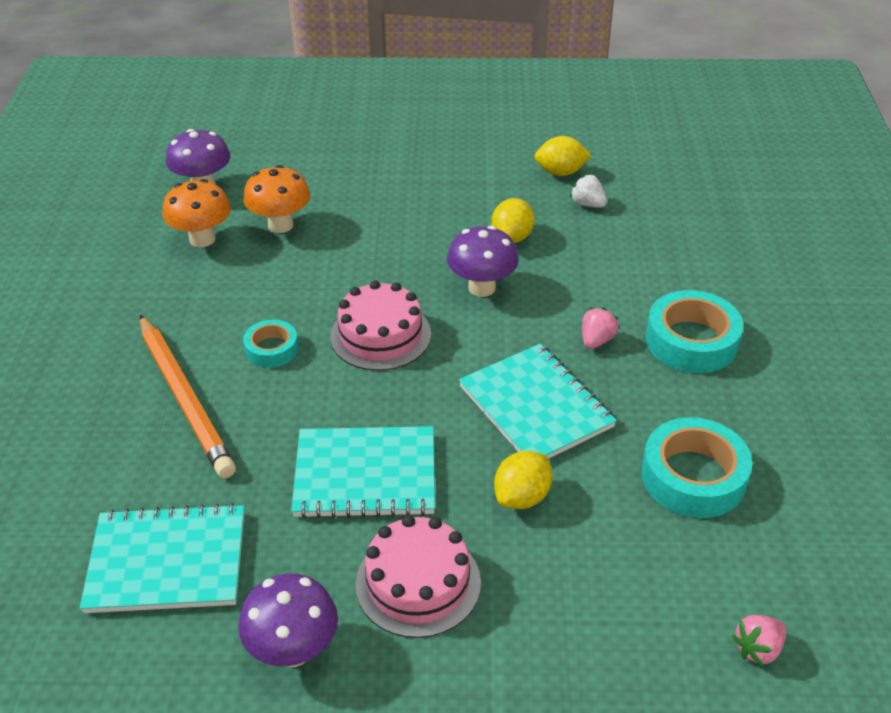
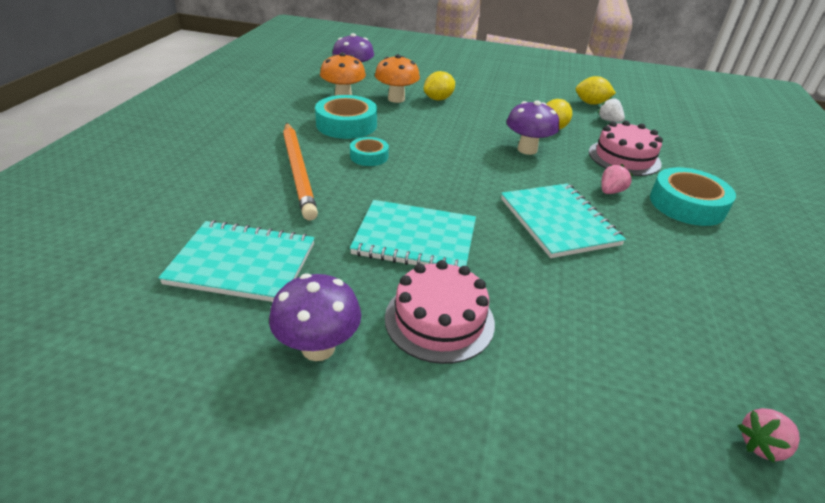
camera: 10 degrees right, 5 degrees down
(380, 335) = (448, 162): pink cake -> pink cake (624, 158)
(522, 497) = (539, 277): yellow lemon -> yellow lemon (438, 99)
(693, 477) = (690, 291): turquoise tape -> turquoise tape (346, 124)

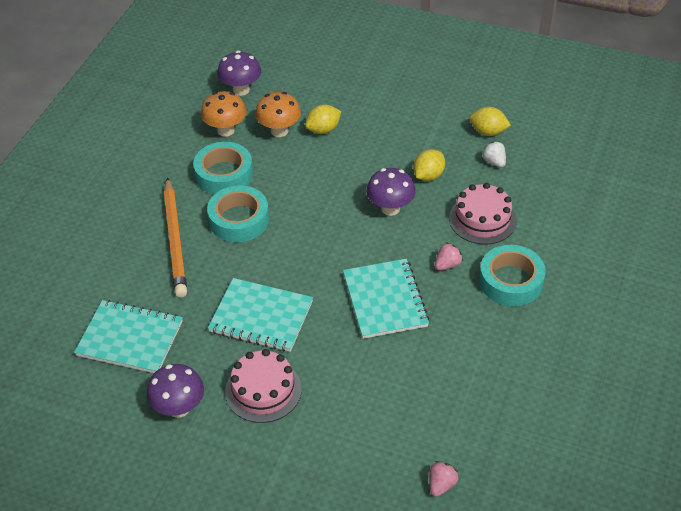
camera: 10 degrees right, 10 degrees up
(369, 156) = (239, 219): turquoise tape -> turquoise tape, size x1.74
(762, 445) = (441, 484): pink strawberry -> pink strawberry turned 135 degrees clockwise

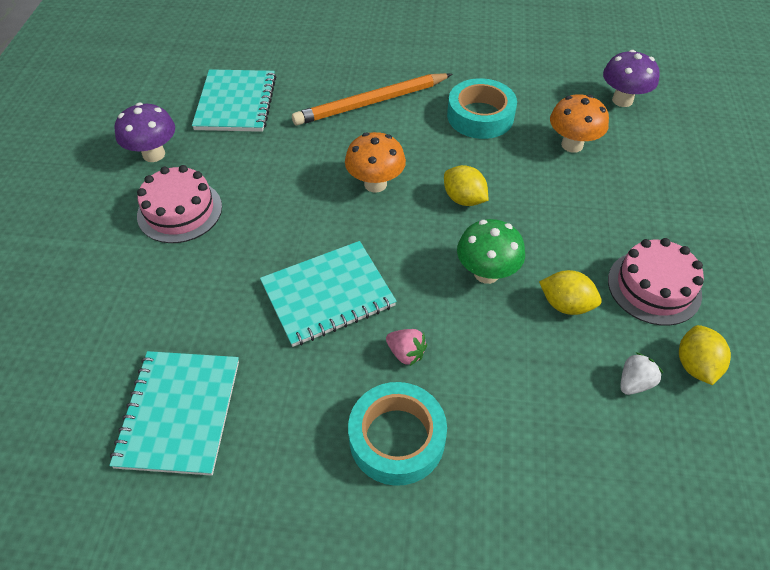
camera: 75 degrees right, 5 degrees up
(226, 130) = (549, 103): orange mushroom -> orange mushroom (375, 184)
(239, 219) = (416, 142): turquoise tape -> none
(261, 317) = (280, 188): turquoise notebook -> turquoise notebook (179, 413)
(323, 130) = (596, 182): yellow lemon -> yellow lemon (464, 199)
(390, 208) = (486, 273): purple mushroom -> green mushroom
(441, 484) = (46, 402): pink strawberry -> none
(482, 219) = (507, 384): pink cake -> pink cake (654, 287)

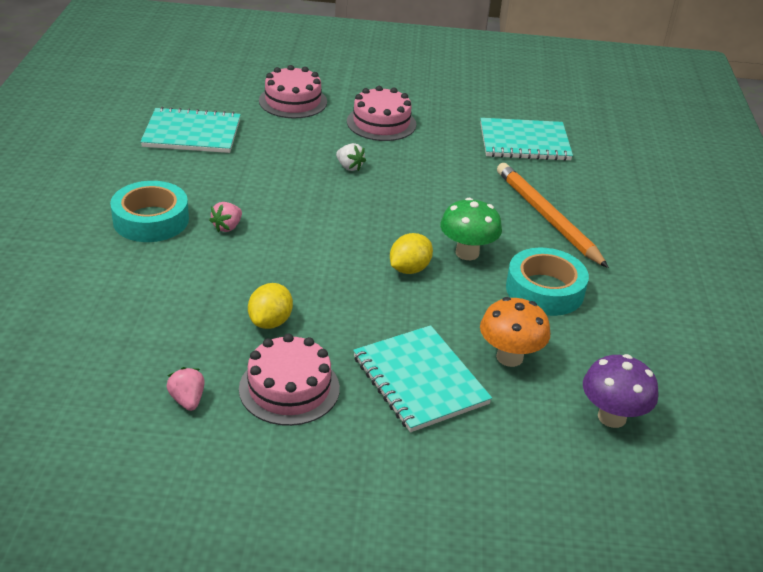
camera: 85 degrees right, 15 degrees down
(107, 298) = (293, 101): none -> pink cake
(154, 154) = (446, 108): purple mushroom -> none
(328, 294) = (291, 191): turquoise notebook -> turquoise notebook (420, 380)
(375, 184) = (424, 217): orange mushroom -> none
(486, 273) = (311, 276): green mushroom -> green mushroom (467, 253)
(634, 382) = (176, 353): white strawberry -> white strawberry (349, 167)
(695, 365) = (187, 400): yellow lemon -> pink strawberry

